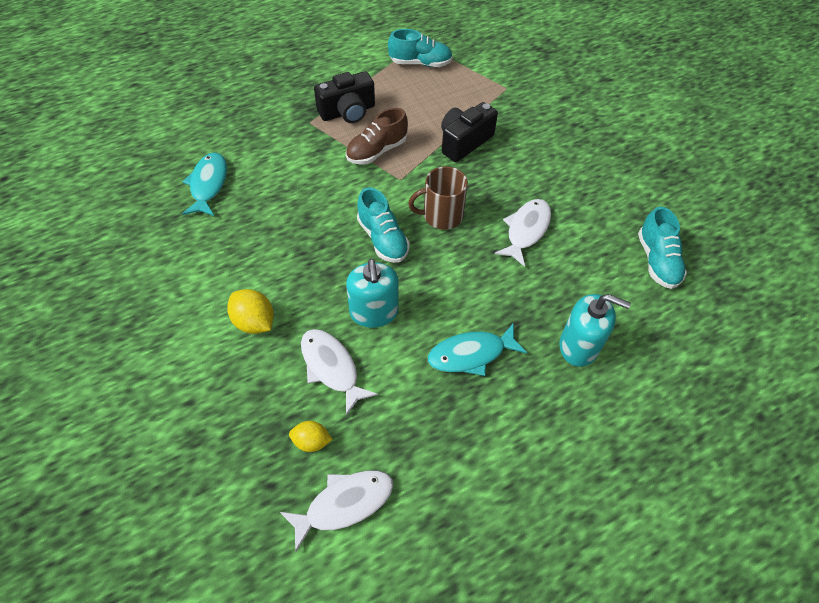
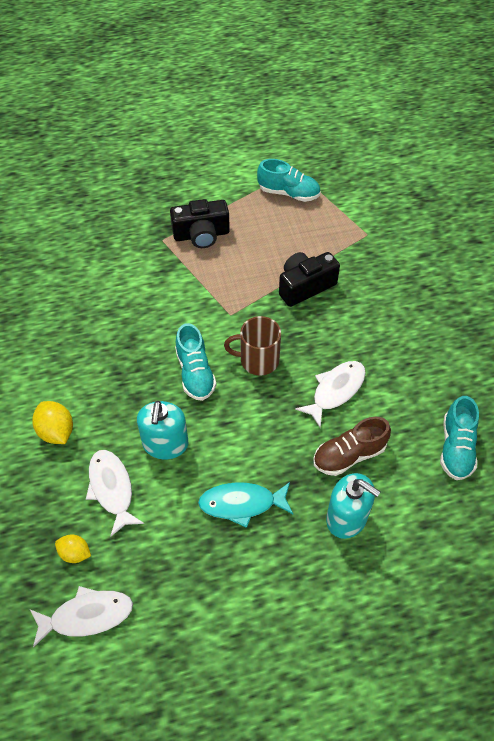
camera: 15 degrees right, 0 degrees up
(208, 184) = (52, 288): turquoise fish -> none
(377, 151) = (217, 281): brown shoe -> brown shoe (349, 455)

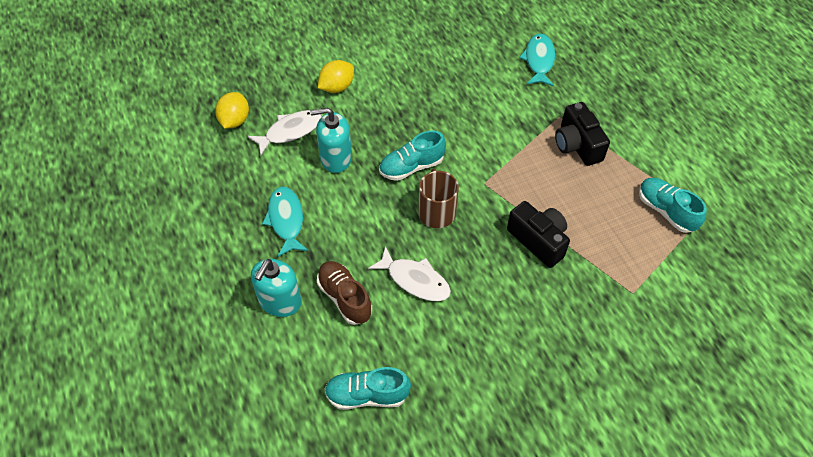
camera: 80 degrees right, 0 degrees up
(75, 553) = (235, 121): yellow lemon -> yellow lemon, size x1.52
(82, 240) = (539, 60): none -> turquoise fish
(87, 616) = (187, 138): white fish -> none
(288, 193) = (666, 211): turquoise shoe -> turquoise shoe turned 135 degrees clockwise

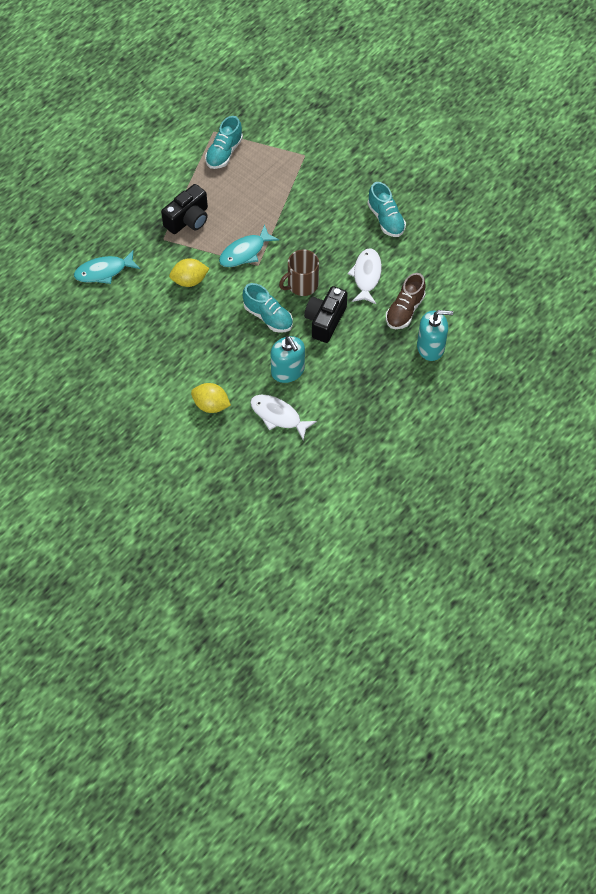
camera: 115 degrees left, 5 degrees up
(235, 121) = (289, 463): yellow lemon -> yellow lemon (189, 280)
(286, 220) = (364, 376): turquoise fish -> turquoise fish (245, 252)
(367, 395) = (464, 268): turquoise shoe -> turquoise shoe (386, 219)
(538, 240) = (292, 217): black camera -> black camera (325, 320)

